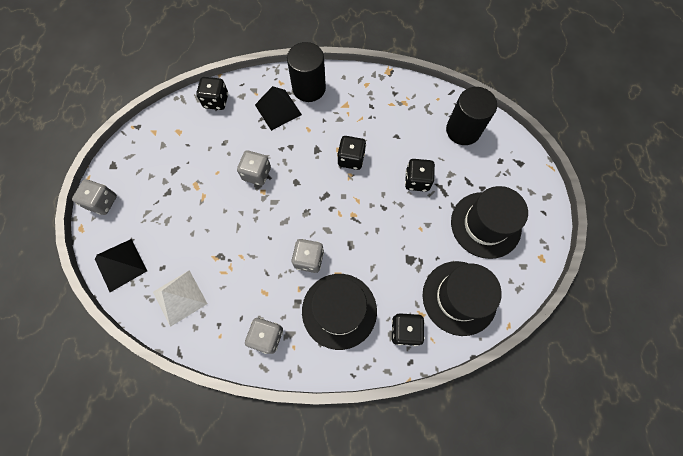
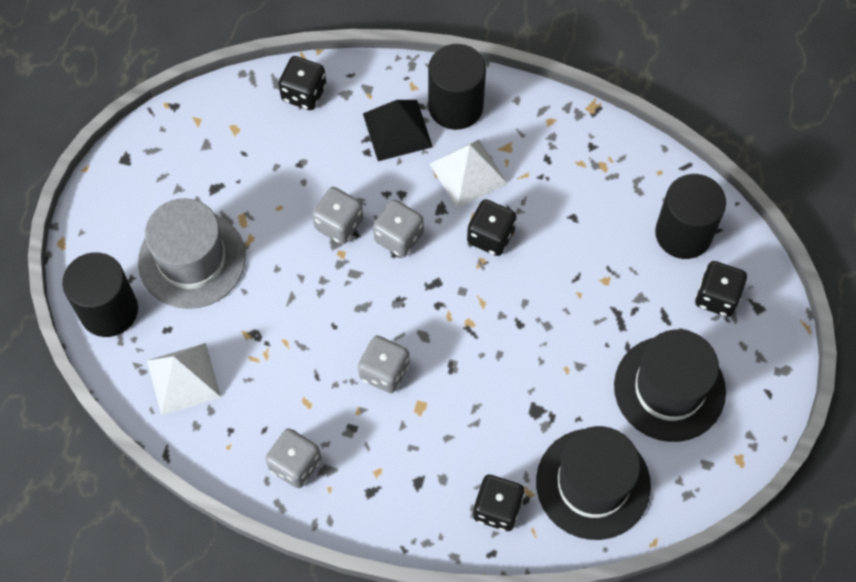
camera: 15 degrees right, 5 degrees down
(102, 202) = (100, 212): grey dice -> grey dice (399, 237)
(120, 265) = (109, 310): black pyramid -> black cylinder
(168, 218) = (192, 259): none -> grey hat
(327, 125) = (468, 173): none -> white pyramid
(339, 310) = (409, 456): black hat -> none
(417, 181) = (584, 295): black dice -> black dice (717, 297)

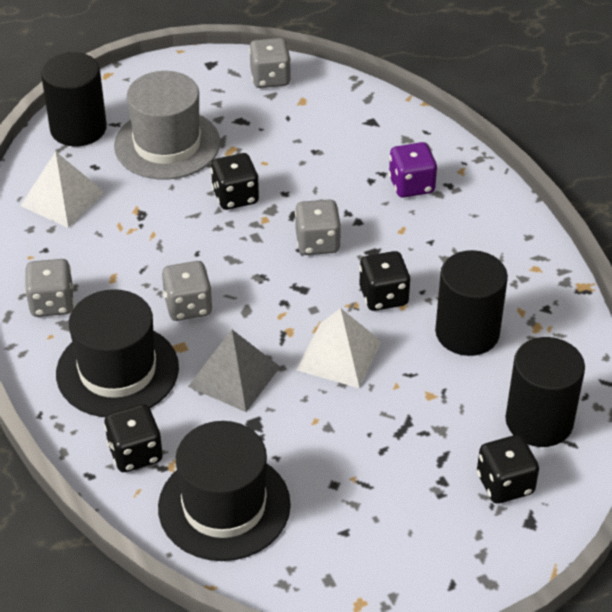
camera: 50 degrees right, 20 degrees down
(304, 93) = (378, 117): black dice -> black dice (235, 197)
(339, 224) = (288, 203): grey dice -> grey dice (270, 78)
(397, 130) = (411, 185): black pyramid -> purple dice
(455, 106) = (475, 205): black cylinder -> black cylinder (467, 332)
(468, 173) = (424, 248): white pyramid -> white pyramid (339, 355)
(481, 391) = (234, 376): none -> grey pyramid
(669, 388) = (375, 505): black hat -> black hat (117, 370)

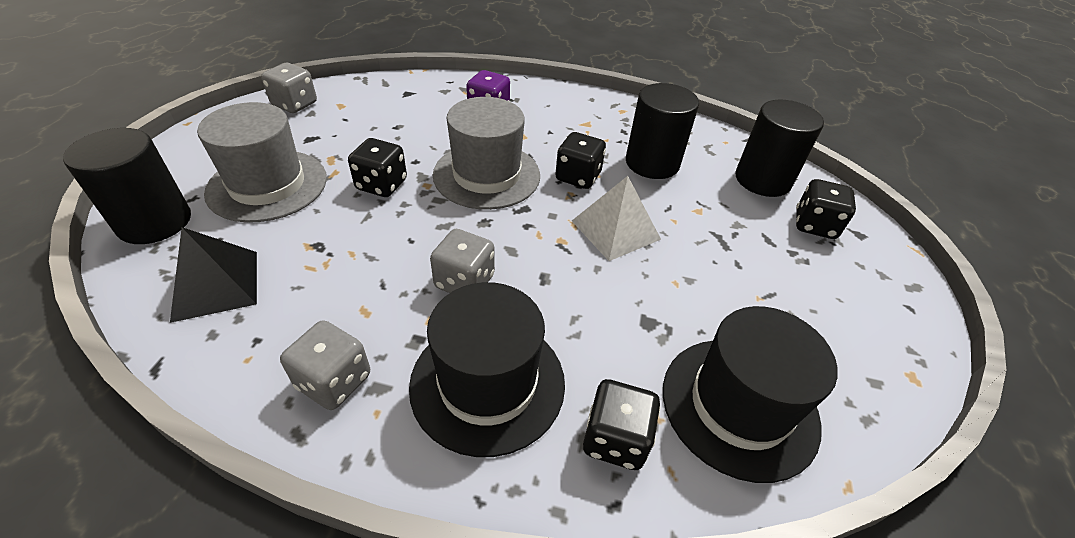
camera: 55 degrees left, 0 degrees up
(63, 199) = (216, 285): white pyramid -> black pyramid
(234, 376) = (580, 302): grey pyramid -> none
(317, 243) = (486, 175): grey dice -> grey hat

